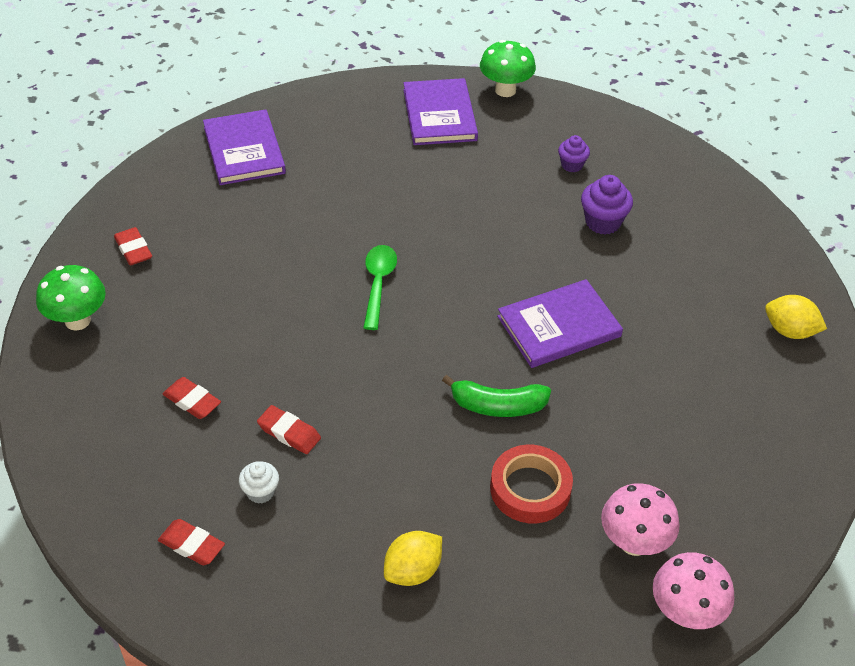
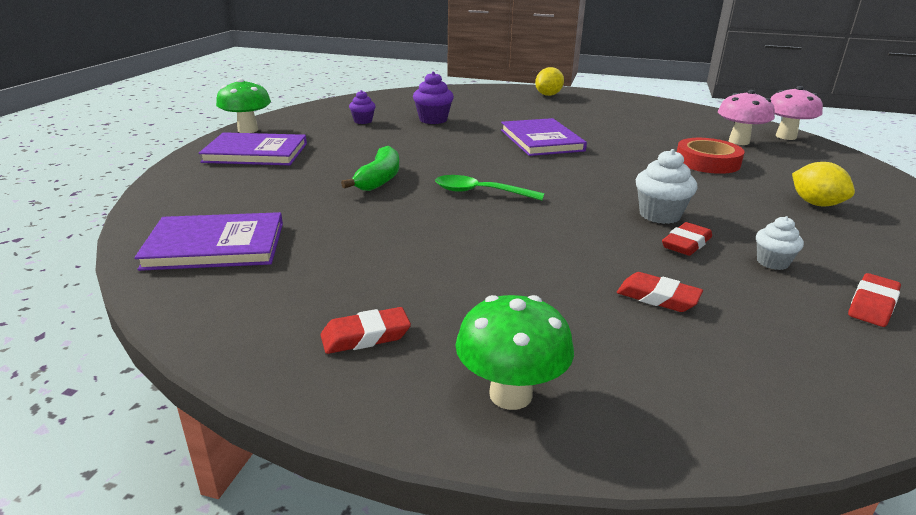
camera: 80 degrees left, 20 degrees down
(192, 401) = (657, 297): red eraser -> red eraser turned 75 degrees clockwise
(351, 420) = (659, 215): none -> white cupcake
(498, 406) = (627, 164): green banana -> green banana (379, 179)

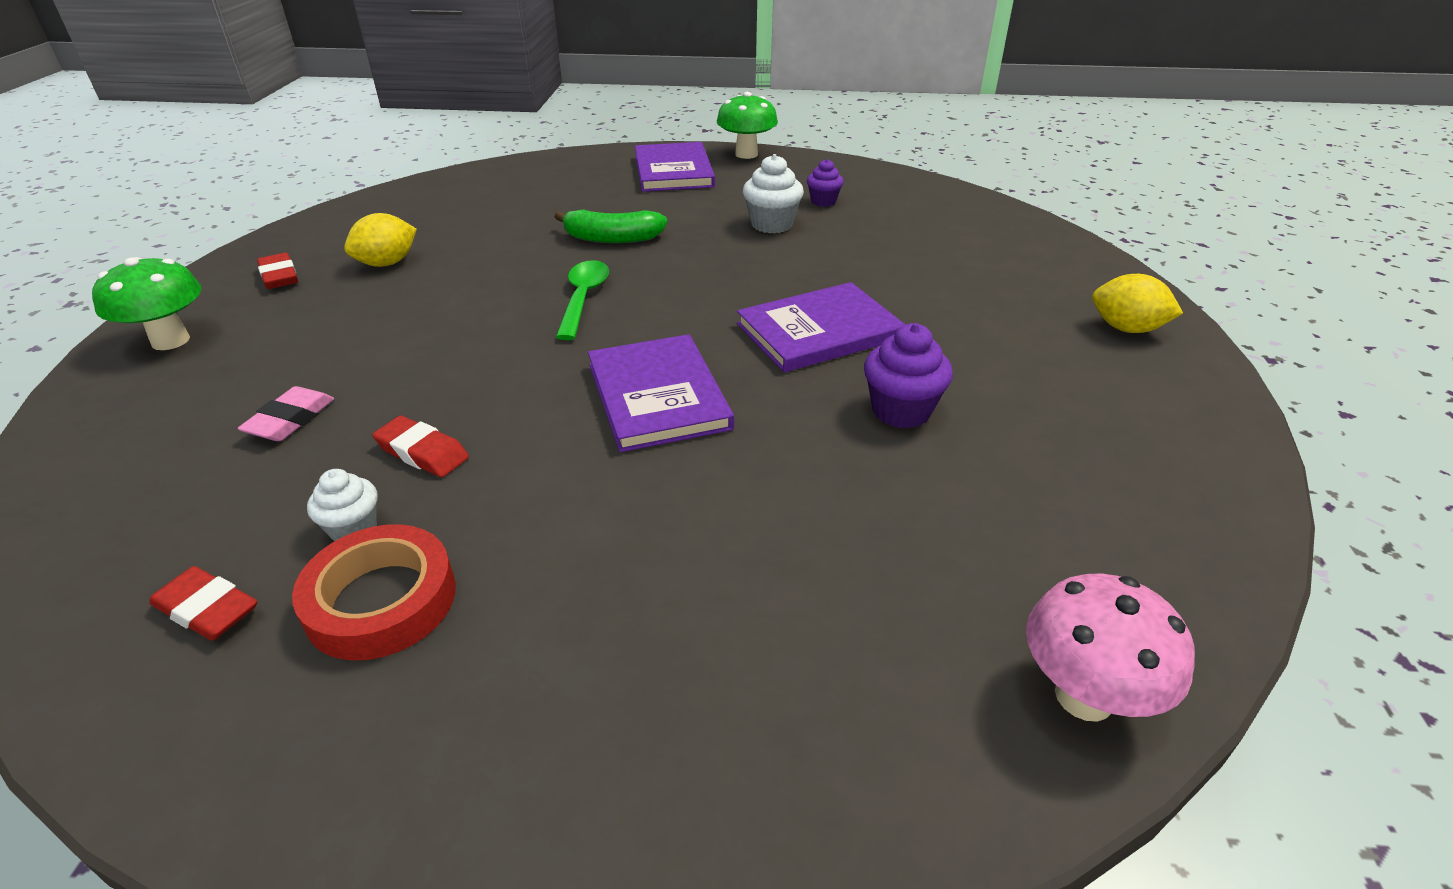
camera: 80 degrees right, 10 degrees up
(215, 246) = (446, 199): purple book -> purple book (657, 396)
(433, 120) = (865, 242): purple cupcake -> purple cupcake (901, 411)
(657, 297) = (290, 420): red eraser -> pink eraser
(659, 215) = (520, 435): white cupcake -> white cupcake (771, 224)
(707, 162) = (788, 512): red tape -> red tape (381, 600)
(738, 141) = (967, 584): pink mushroom -> none
(815, 204) = (586, 639): yellow lemon -> yellow lemon (387, 263)

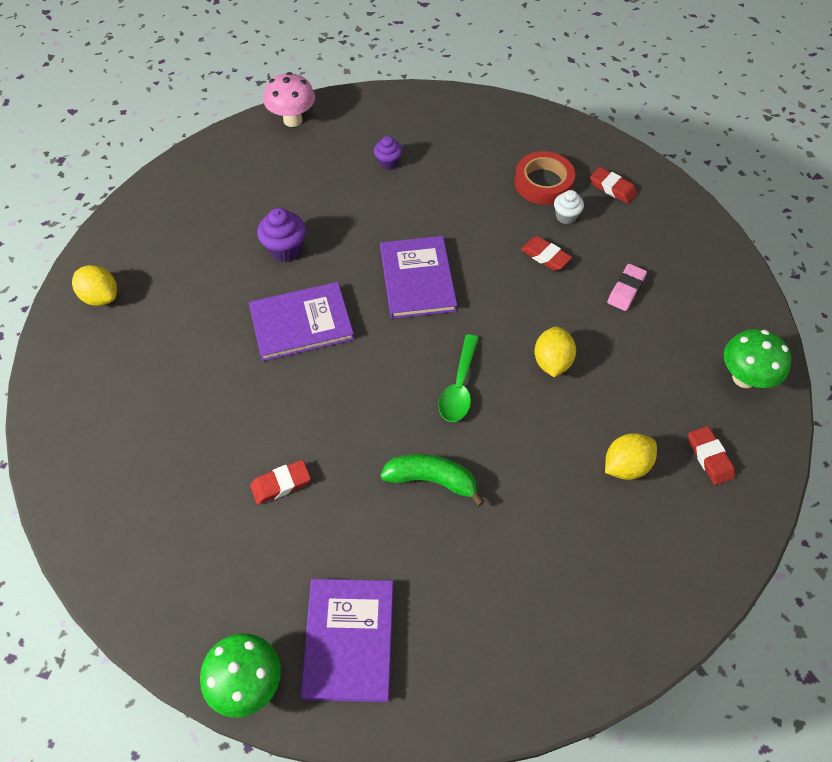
camera: 170 degrees left, 20 degrees up
(450, 330) = (552, 362): none -> yellow lemon
(771, 224) = (281, 484): white cupcake -> red eraser
(823, 201) = (212, 526): purple cupcake -> purple cupcake (388, 163)

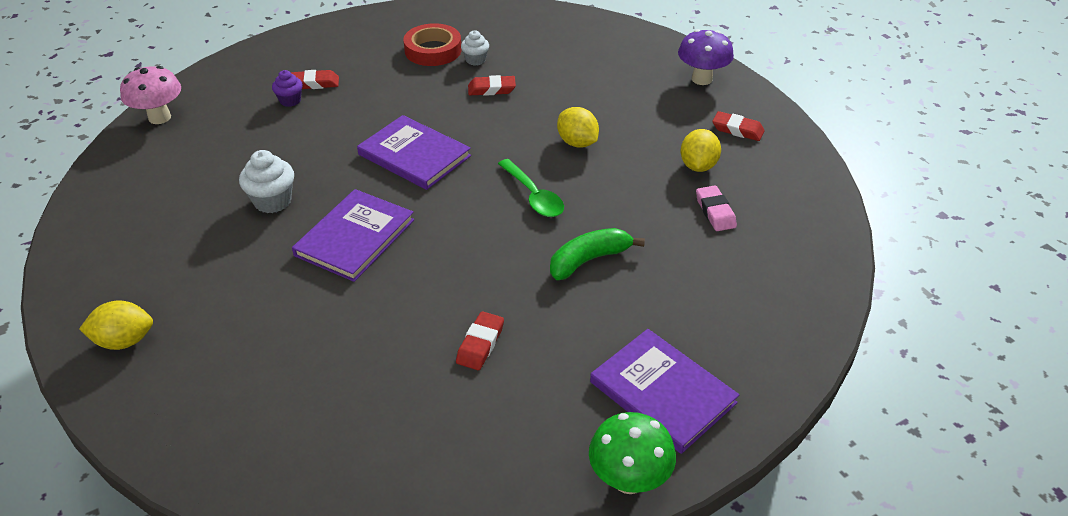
camera: 45 degrees left, 15 degrees down
(285, 249) = (273, 201): purple cupcake -> white cupcake
(612, 188) = (486, 28): red eraser -> red eraser (315, 83)
(626, 290) = (571, 77): pink eraser -> pink eraser (715, 212)
(744, 378) = (702, 79): green mushroom -> purple mushroom

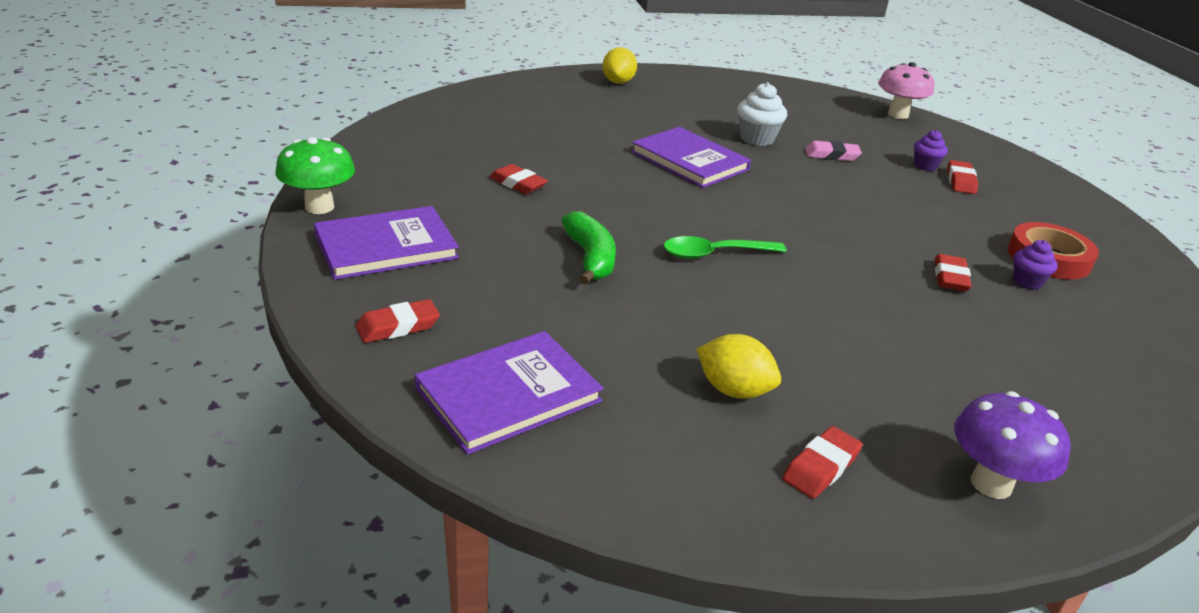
camera: 105 degrees right, 10 degrees down
(414, 155) = (812, 206): purple book -> purple book (508, 394)
(475, 60) = (1027, 282): white cupcake -> purple cupcake
(577, 143) = (815, 308): yellow lemon -> none
(715, 212) = (626, 369): pink eraser -> pink eraser (831, 155)
(762, 335) = (398, 326): none -> red eraser

